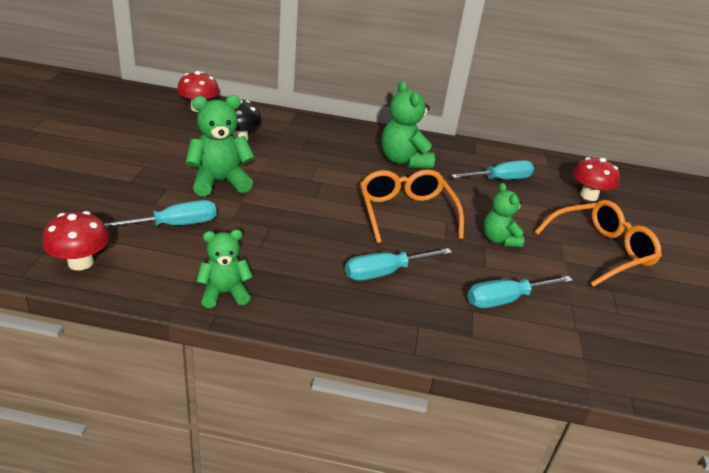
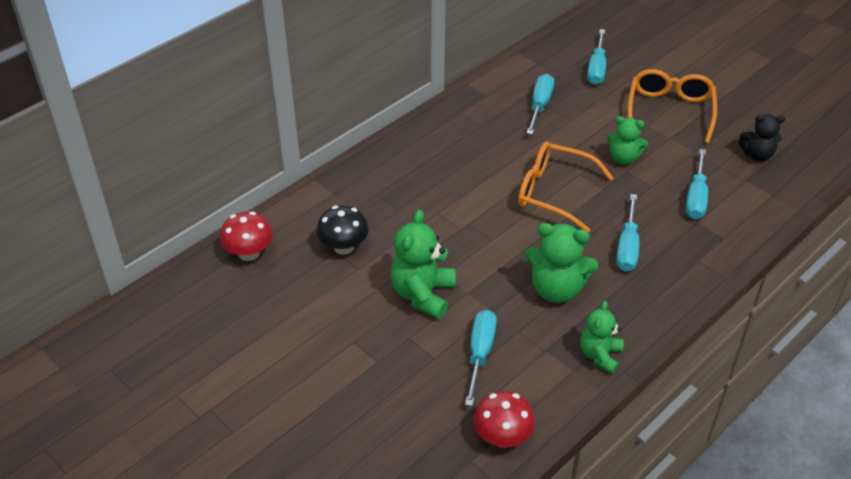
camera: 50 degrees left, 10 degrees up
(404, 161) = (468, 149): green teddy bear -> green teddy bear (556, 289)
(588, 196) = (596, 69): red mushroom -> turquoise screwdriver
(627, 328) = (757, 155): none -> black teddy bear

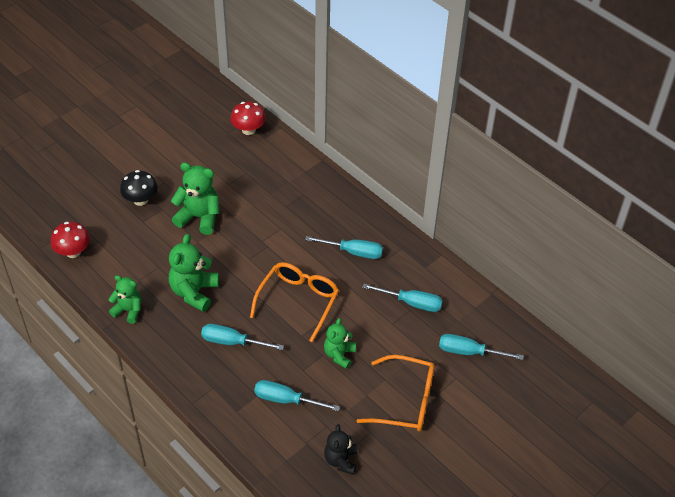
camera: 90 degrees right, 5 degrees up
(343, 247) = (249, 176): black mushroom -> black mushroom (140, 200)
(480, 353) = (142, 245): turquoise screwdriver -> turquoise screwdriver (354, 252)

